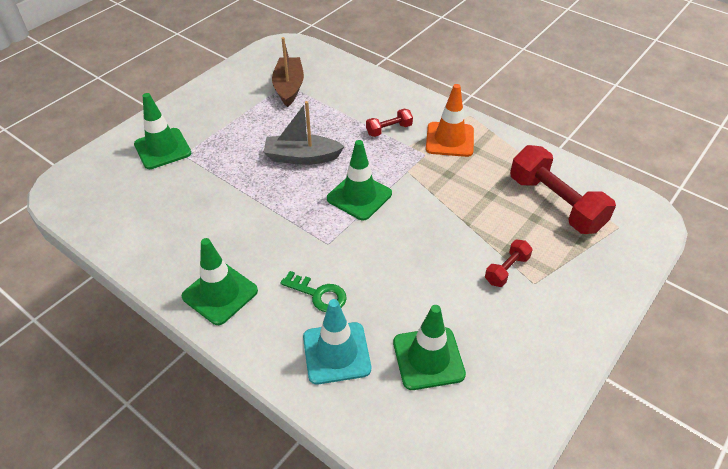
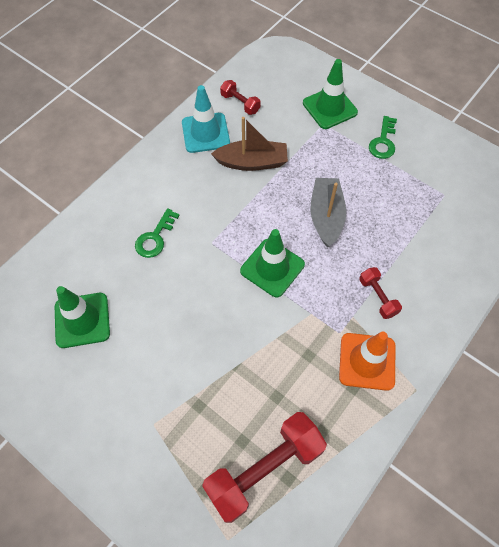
camera: 90 degrees right, 15 degrees up
(218, 115) = (383, 142): none -> green key
(220, 293) = (162, 170): green traffic cone -> none
(289, 87) = (439, 198): brown boat -> brown boat (252, 162)
(336, 353) = (96, 252): turquoise traffic cone -> turquoise traffic cone (205, 133)
(506, 270) = (172, 399): red dumbbell -> red dumbbell (240, 103)

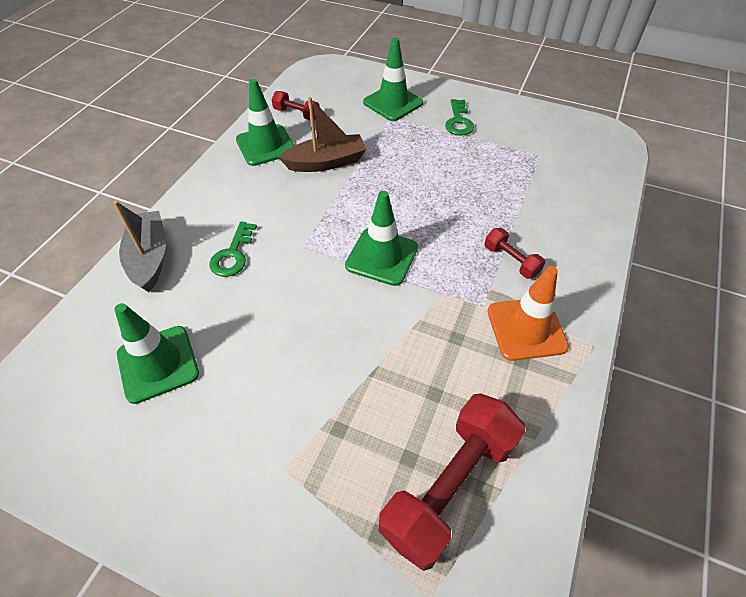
camera: 15 degrees left, 10 degrees down
(205, 133) = (266, 145): turquoise traffic cone -> green traffic cone
(326, 216) = (424, 196): grey boat -> grey boat (150, 258)

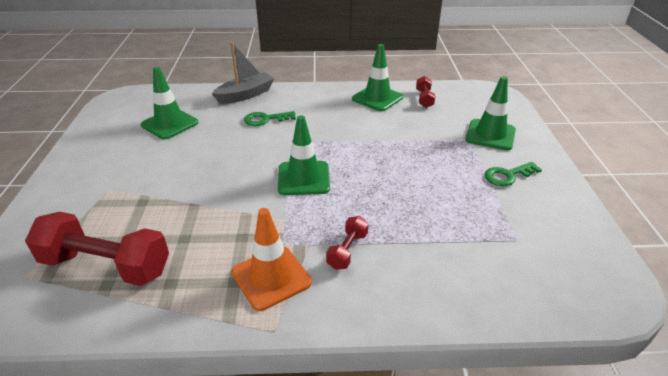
camera: 65 degrees right, 15 degrees down
(326, 162) = (383, 126): brown boat -> none

